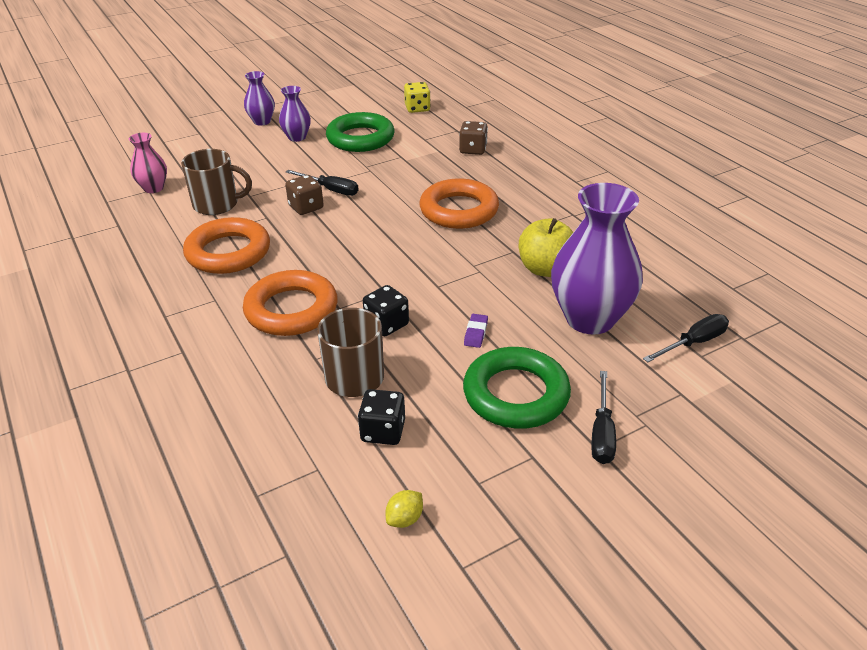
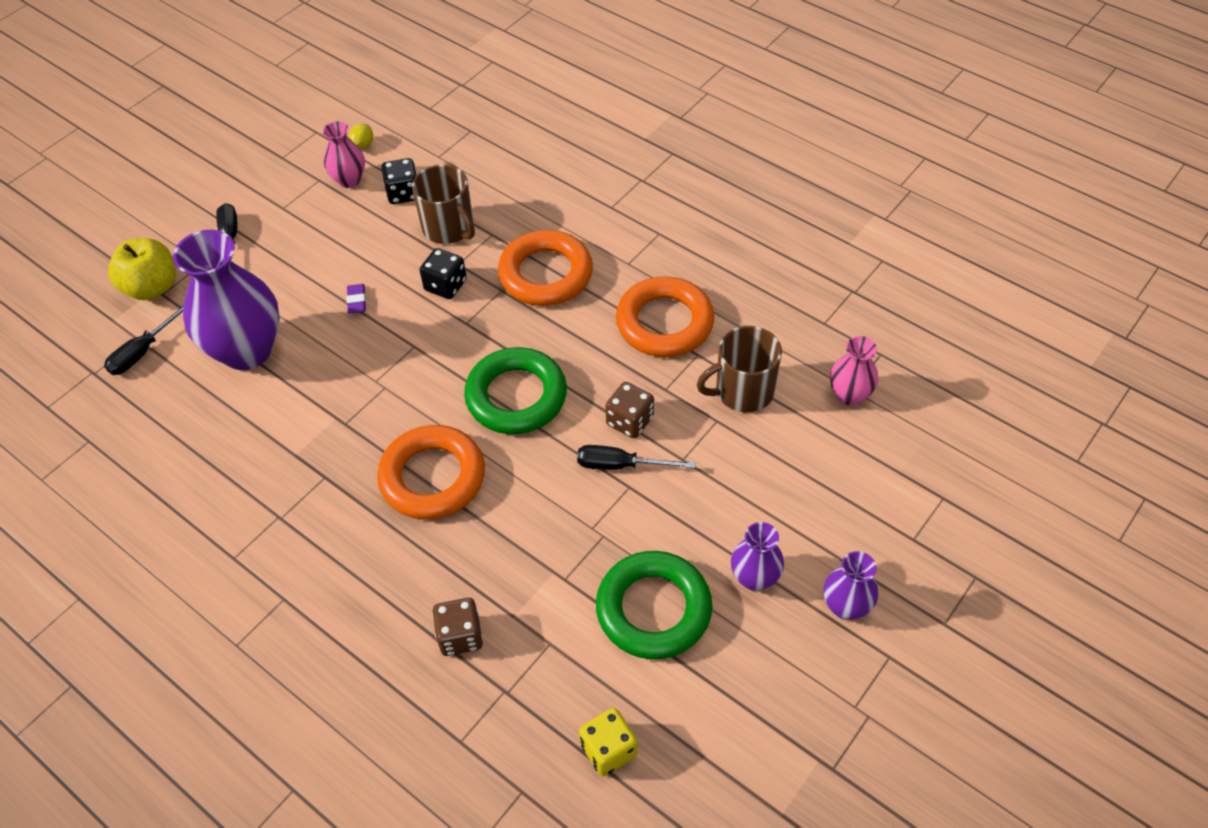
camera: 160 degrees right, 15 degrees up
(440, 470) = (349, 180): none -> pink vase
(516, 394) = (305, 252): green ring -> green ring (516, 396)
(545, 269) = (302, 406): yellow apple -> yellow apple (152, 287)

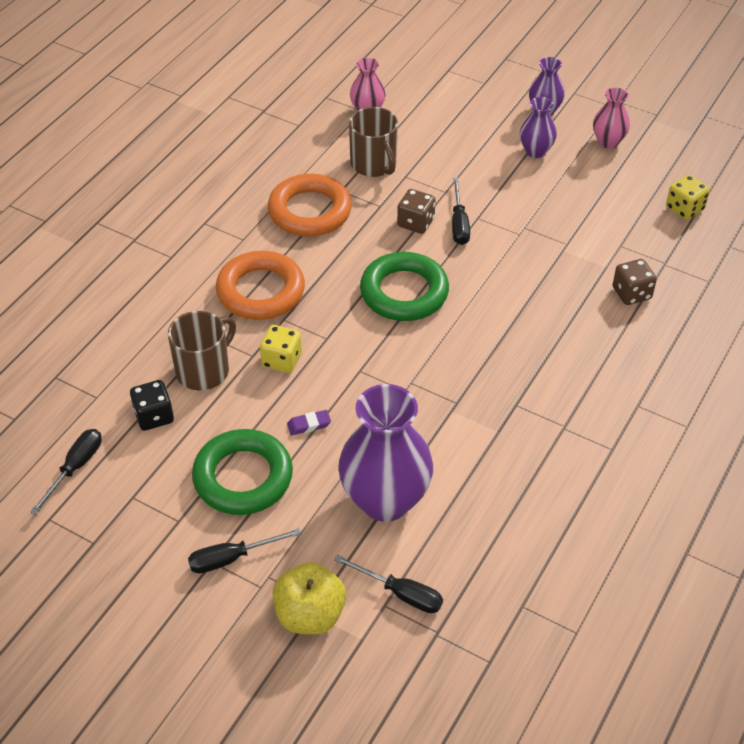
camera: 100 degrees left, 5 degrees down
(349, 180) = (133, 468): pink vase -> pink vase (608, 142)
(363, 145) = (75, 468): yellow lemon -> black screwdriver
(433, 477) = (498, 332): orange ring -> none
(445, 285) = (281, 360): black dice -> yellow dice
(653, 609) = (576, 197): green ring -> green ring (243, 477)

